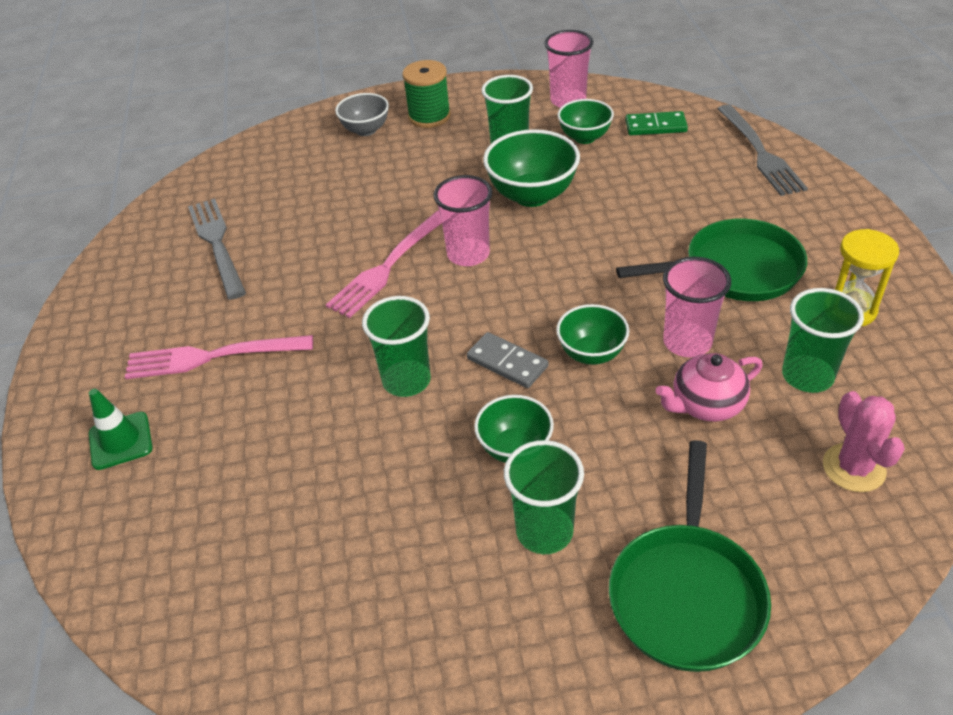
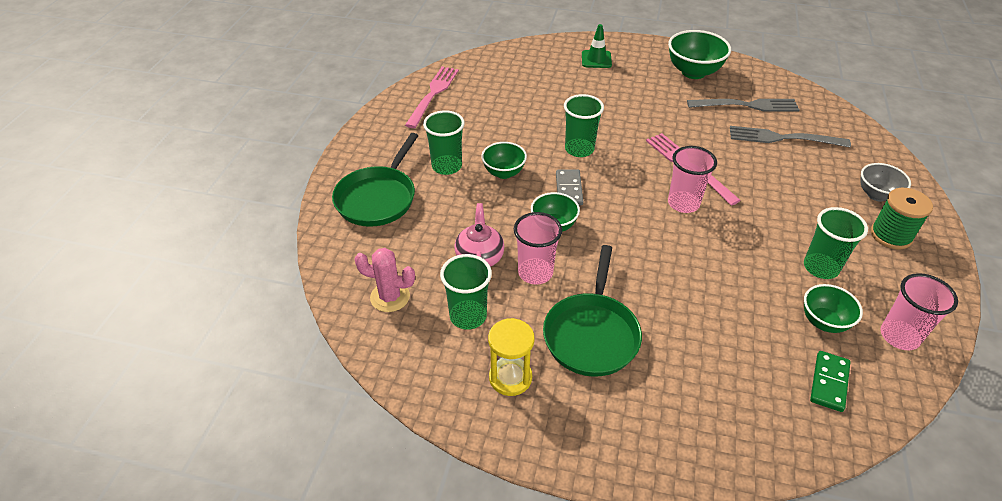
camera: 110 degrees right, 0 degrees up
(211, 357) = (640, 90): pink fork -> pink fork (433, 94)
(507, 363) = (568, 189): grey domino -> grey domino turned 60 degrees counterclockwise
(532, 195) = (743, 257): green bowl -> green bowl (693, 72)
(686, 593) = (378, 198): green pan -> green pan turned 105 degrees counterclockwise
(760, 153) = (750, 443): grey fork -> grey fork (782, 138)

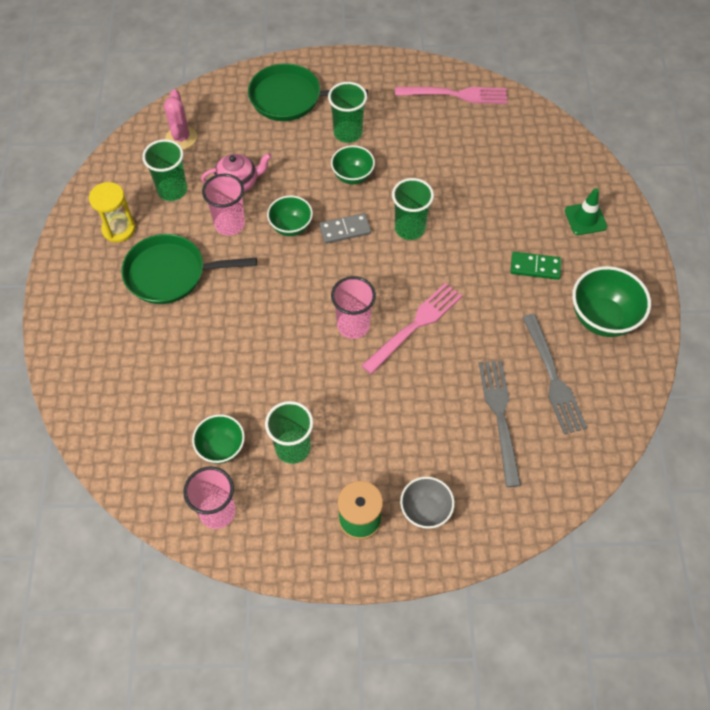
camera: 75 degrees right, 15 degrees up
(829, 382) = (153, 449): green domino -> green domino (535, 267)

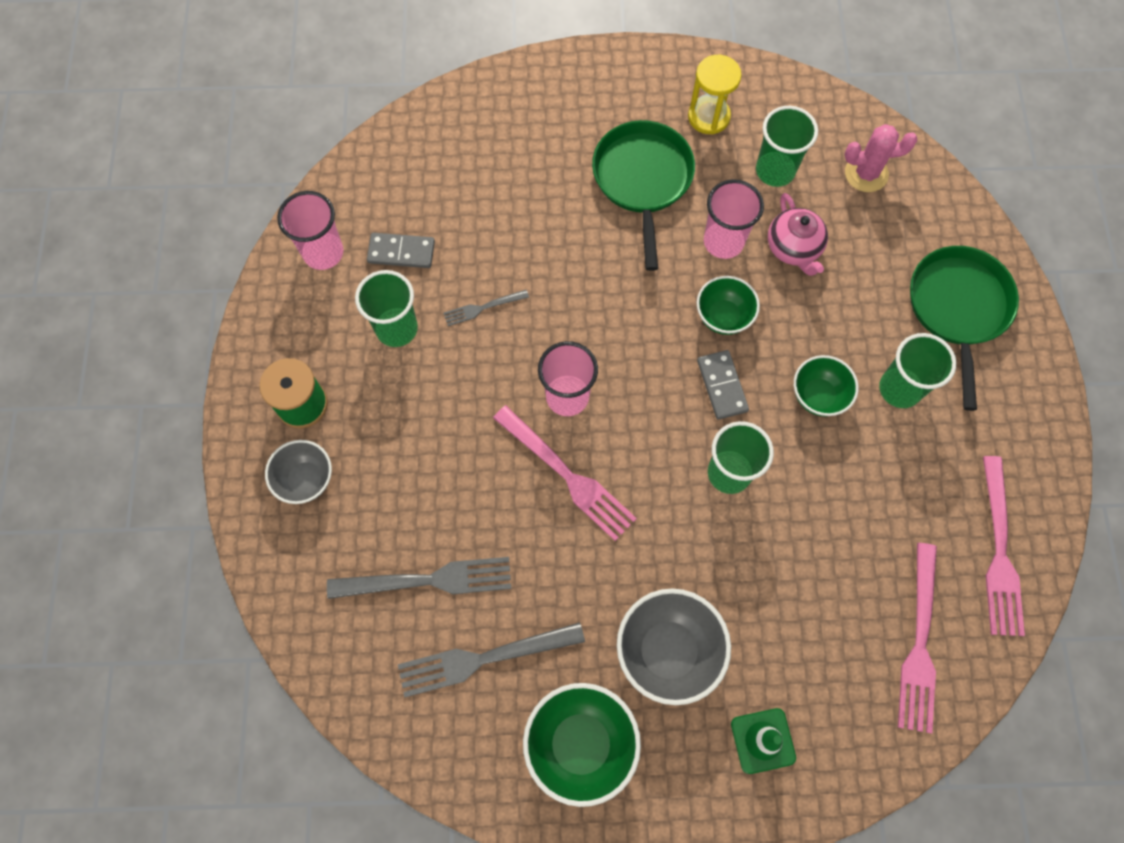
camera: 90 degrees right, 10 degrees up
(221, 448) = (401, 252): green bowl -> grey domino
(277, 385) = (482, 308): none -> grey fork
(516, 137) = (919, 644): none -> pink fork
(535, 267) = (668, 651): green domino -> grey bowl

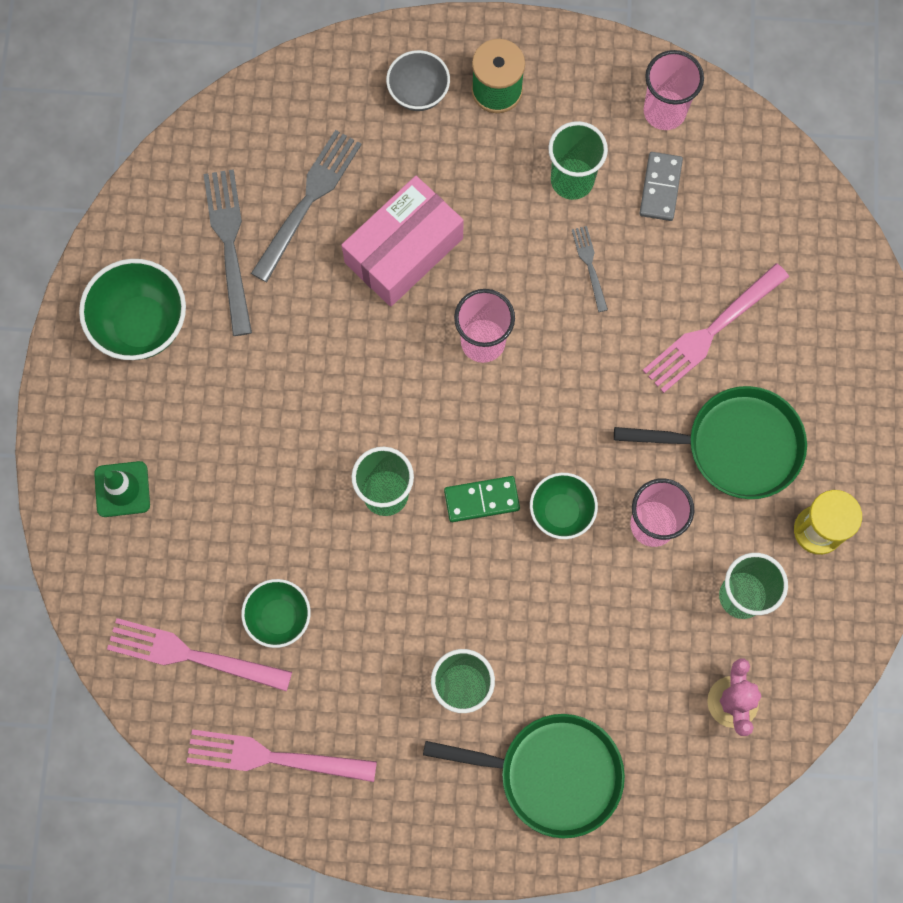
camera: 95 degrees right, 5 degrees up
(428, 580) = (308, 200): grey fork -> grey fork turned 150 degrees counterclockwise
(478, 479) = (404, 250): none -> pink box
(568, 476) = (398, 335): pink fork -> pink fork (711, 331)
(668, 651) = (215, 412): grey bowl -> none
(722, 386) = (481, 500): grey domino -> green domino
(793, 248) = (640, 601): pink teapot -> none
(818, 396) = (461, 599): green bowl -> green bowl (279, 617)

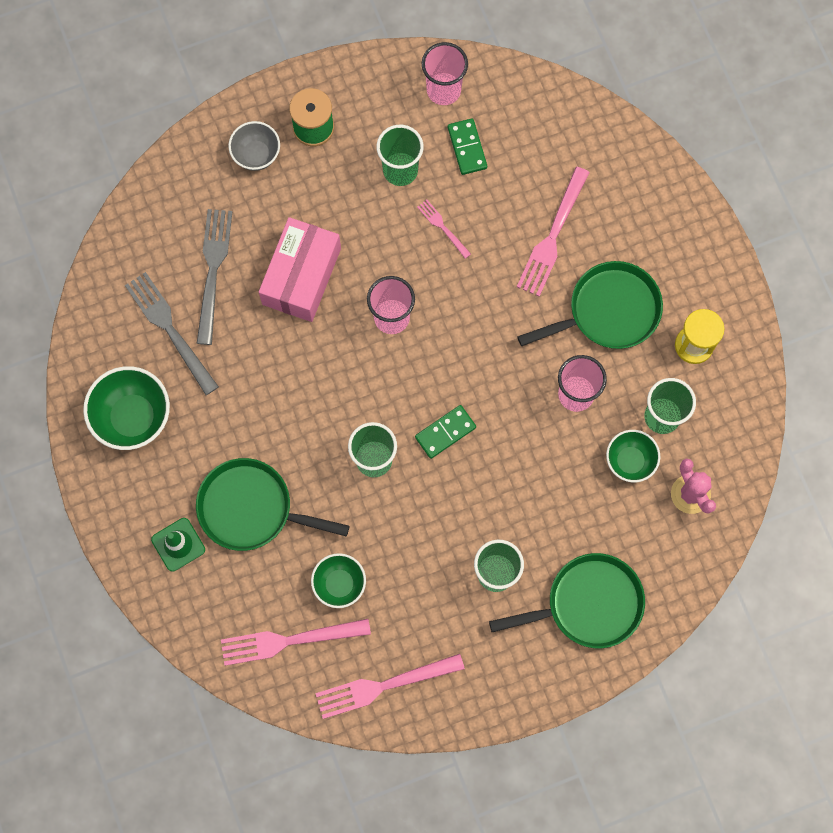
camera: 25 degrees left, 0 degrees up
(222, 486) = (251, 508): none -> green pan
(561, 512) = (506, 415): green bowl -> green bowl (630, 461)
(589, 265) = (442, 227): grey fork -> pink fork
(660, 188) = (467, 148): grey domino -> green domino

